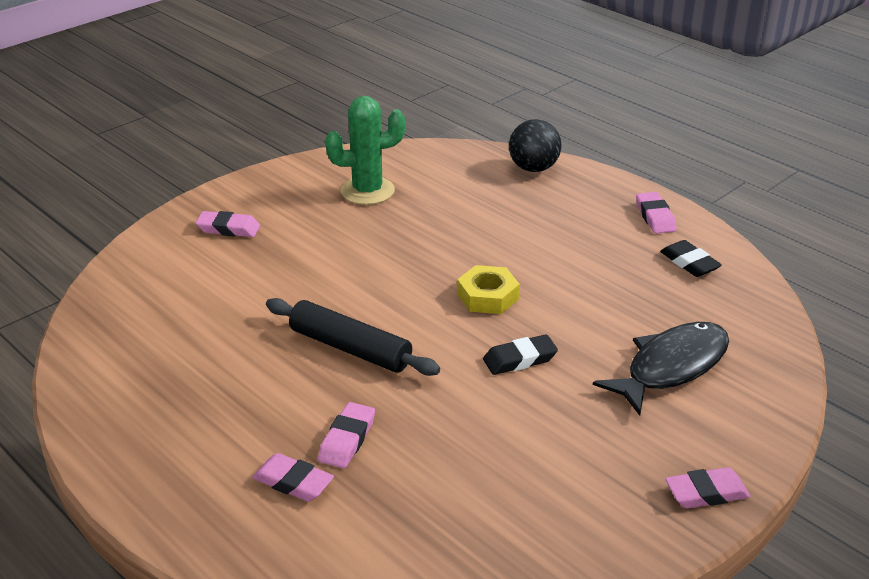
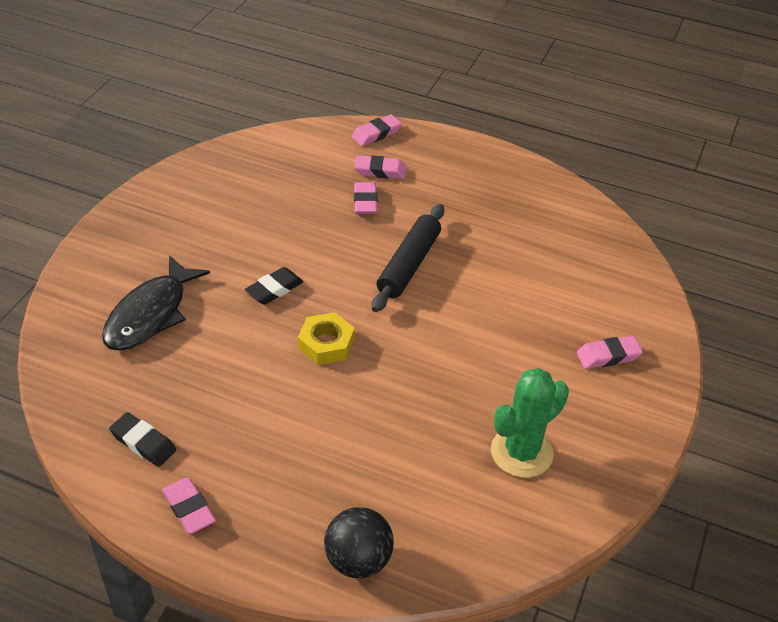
camera: 155 degrees right, 10 degrees up
(350, 348) = (408, 265): black rolling pin -> black rolling pin turned 75 degrees counterclockwise
(706, 493) = (118, 225): pink eraser -> pink eraser (376, 134)

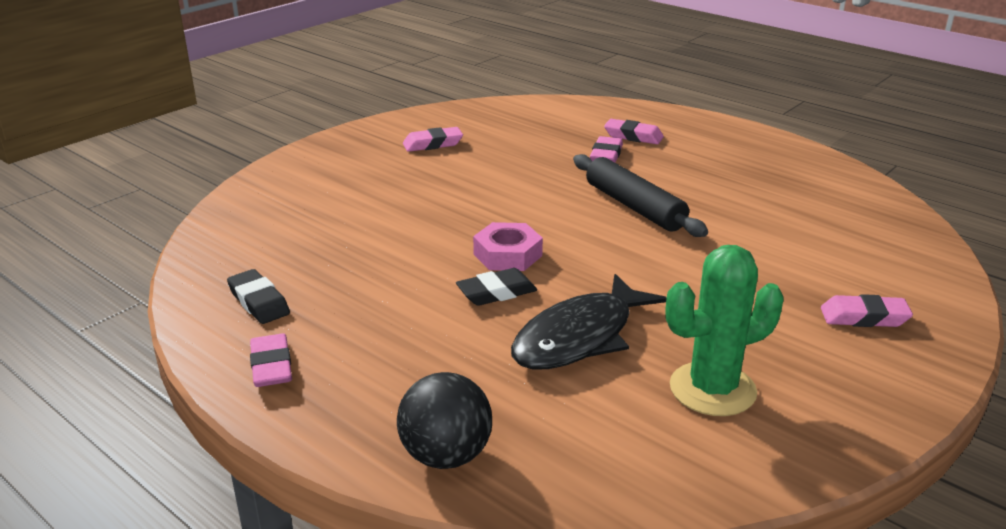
camera: 20 degrees right, 15 degrees down
(150, 314) = (332, 206): black fish -> black fish (580, 337)
(274, 289) = (472, 206): black eraser -> black eraser (496, 293)
(326, 344) = (507, 255): yellow nut -> pink nut
(376, 134) = (641, 111): pink eraser -> pink eraser (433, 144)
(408, 265) = (634, 207): black rolling pin -> black rolling pin turned 75 degrees counterclockwise

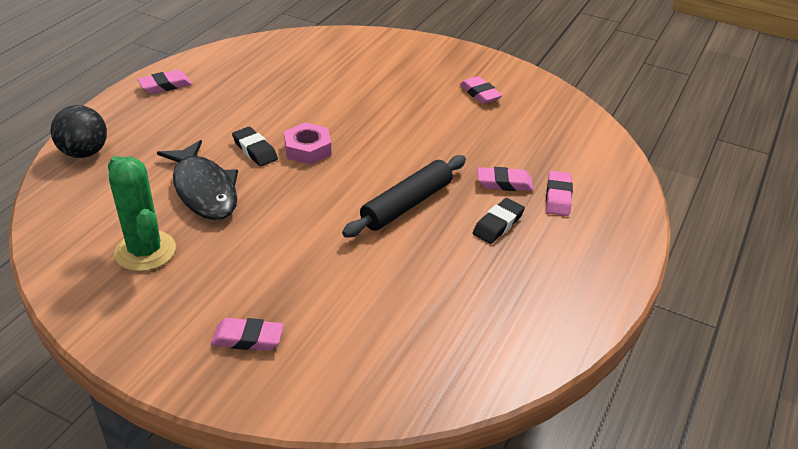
camera: 75 degrees right, 10 degrees up
(259, 302) = (230, 69): black eraser -> black eraser (498, 224)
(580, 337) = (204, 190): black fish -> black fish turned 150 degrees counterclockwise
(864, 317) = (248, 338): pink eraser -> pink eraser turned 75 degrees counterclockwise

